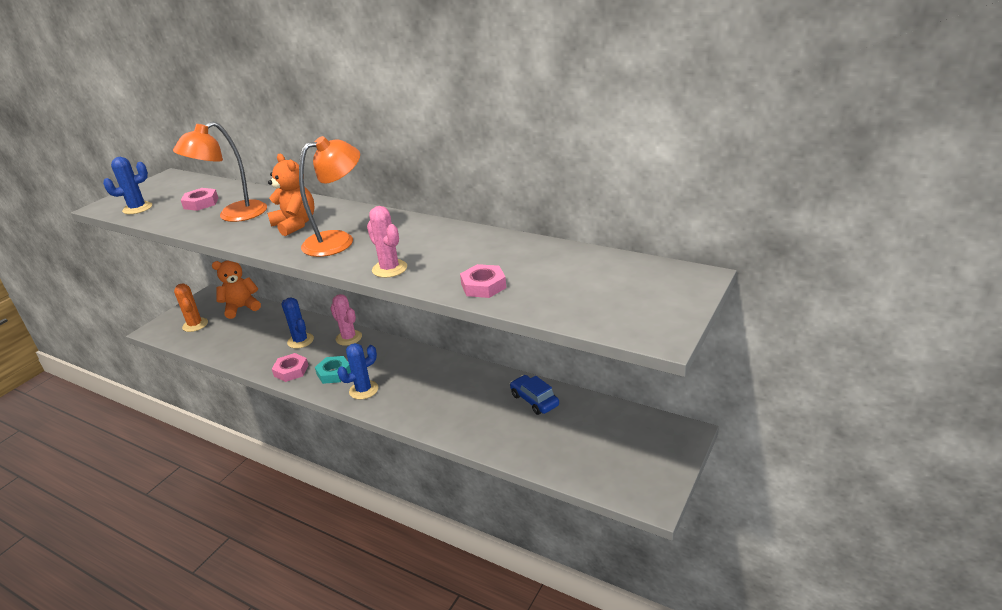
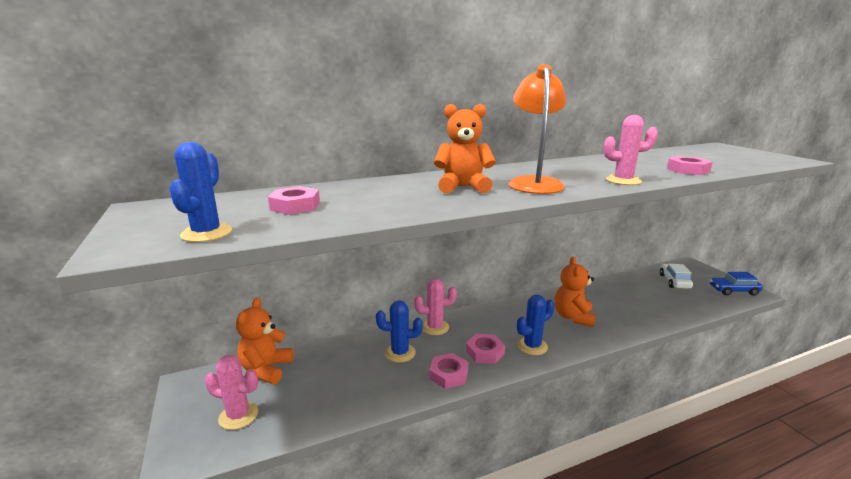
camera: 55 degrees left, 10 degrees down
(195, 325) = (238, 416): orange cactus -> pink cactus
(233, 215) = (376, 200): orange lamp -> none
(334, 373) = (485, 352): turquoise nut -> pink nut
(363, 390) = (532, 346): blue cactus -> blue cactus turned 60 degrees clockwise
(437, 393) = (573, 317): none -> orange teddy bear
(534, 400) = (618, 289): blue car -> blue car (733, 290)
(607, 432) = (674, 281): none -> white car

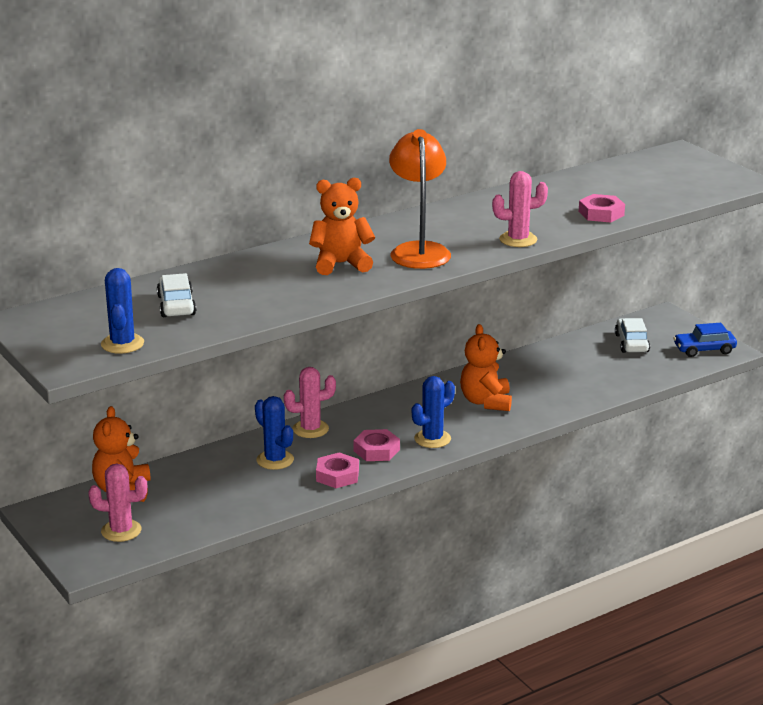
camera: 10 degrees left, 5 degrees up
(295, 206) = (176, 305): pink nut -> white car
(400, 353) = (275, 460): blue cactus -> blue cactus turned 60 degrees clockwise

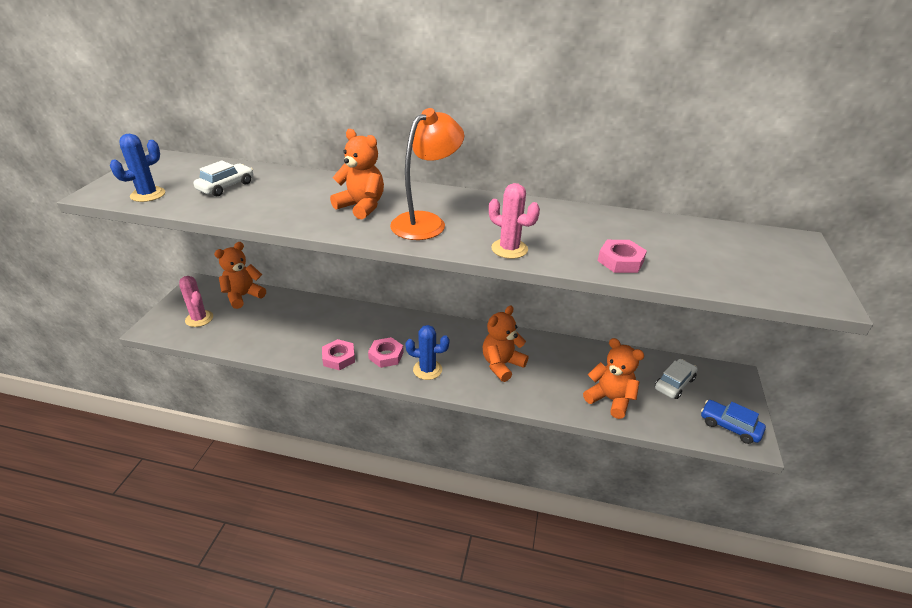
camera: 45 degrees right, 10 degrees up
(275, 460) = (330, 325): blue cactus -> none
(310, 429) = (379, 318): pink cactus -> none
(604, 378) = (610, 399): none -> orange teddy bear

